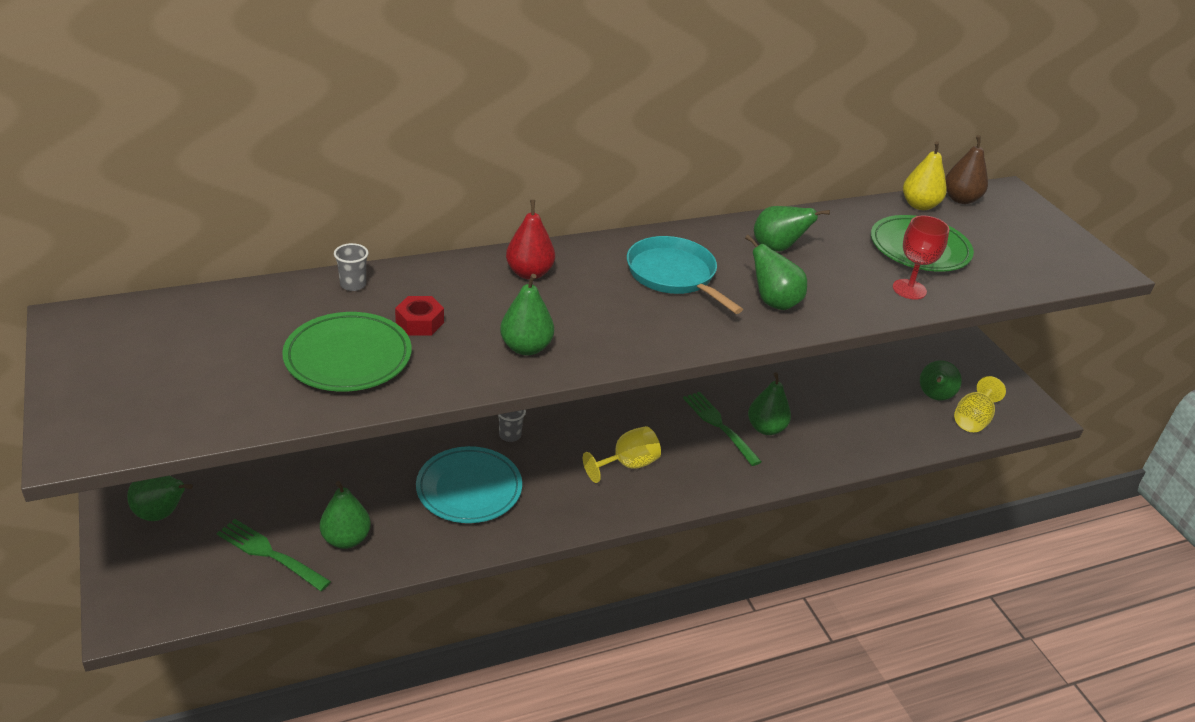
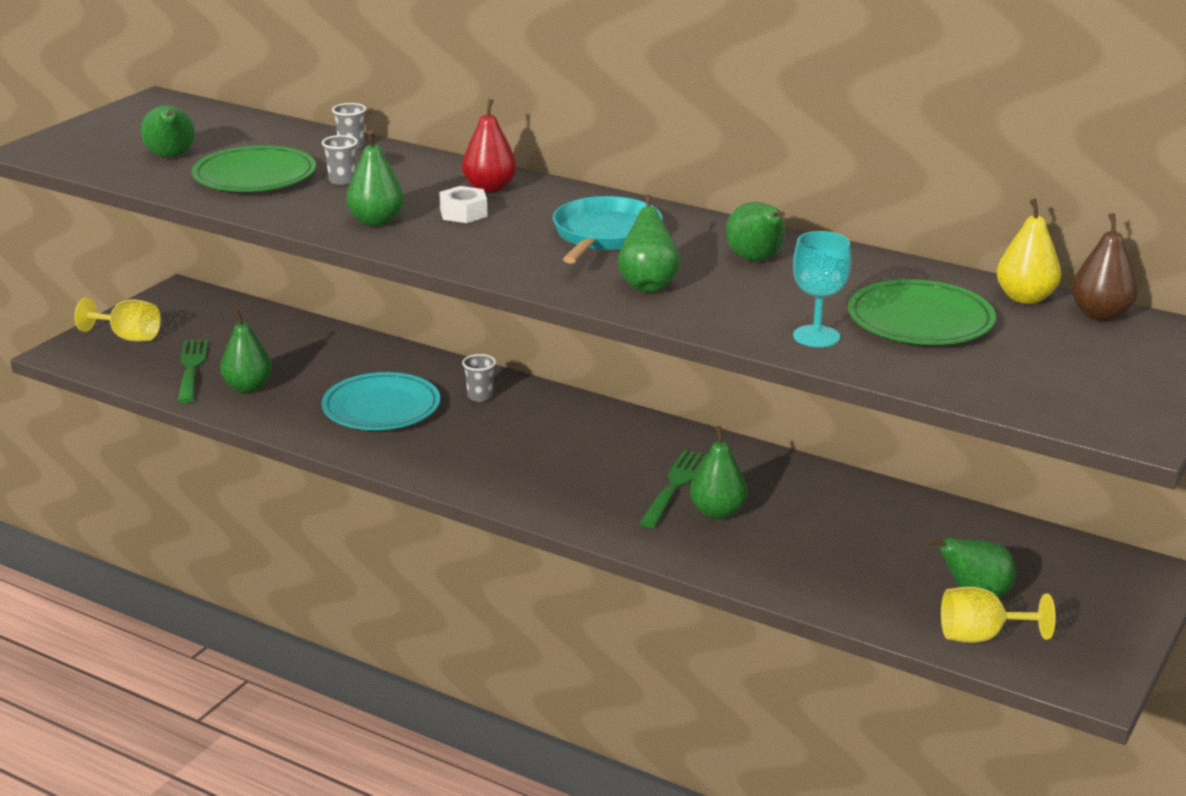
camera: 55 degrees right, 10 degrees down
(162, 514) = (177, 316): green pear -> green pear (171, 157)
(420, 322) = (342, 180): red nut -> grey cup
(561, 305) = (463, 213): none -> white nut
(627, 465) = (532, 463): yellow goblet -> yellow goblet (128, 337)
(909, 289) = (816, 336): red goblet -> turquoise goblet

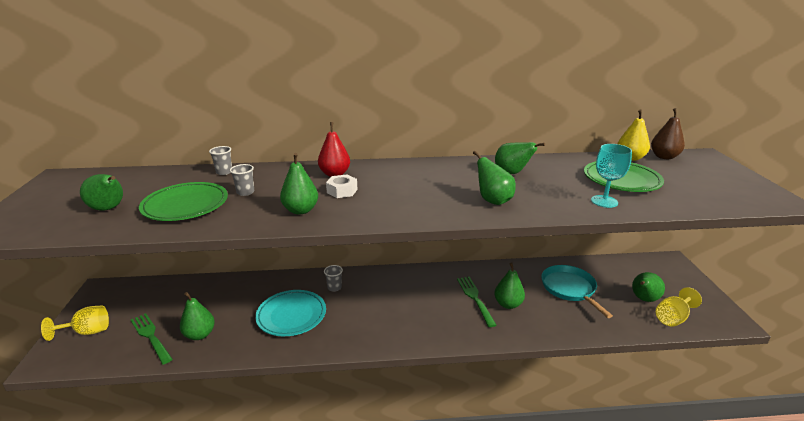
camera: 35 degrees left, 0 degrees up
(605, 235) = (429, 181): turquoise pan -> turquoise pan (569, 289)

